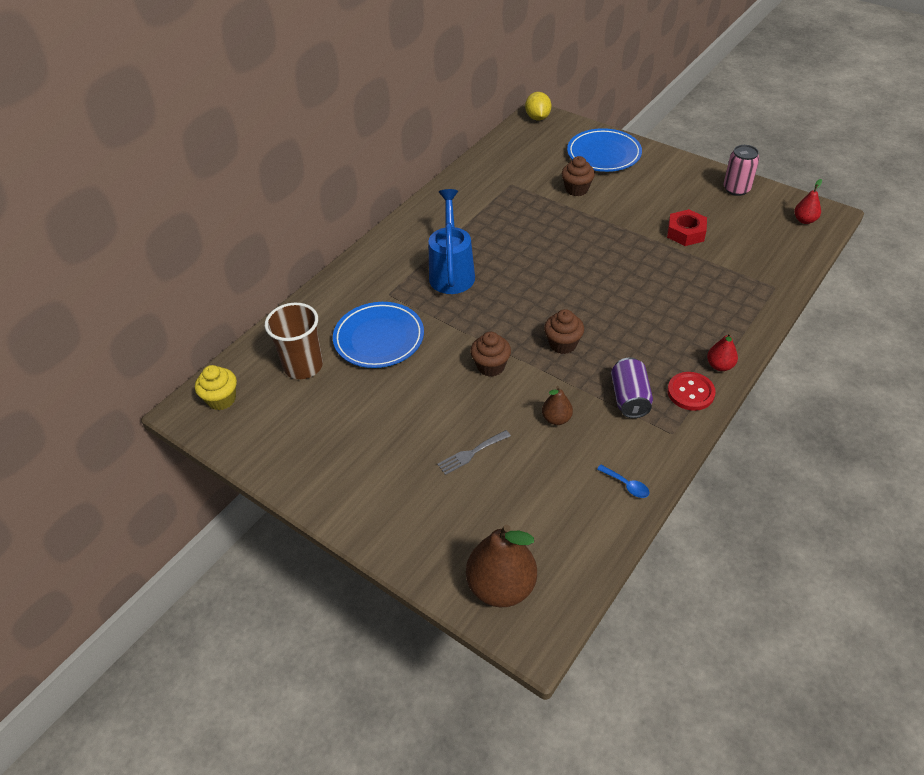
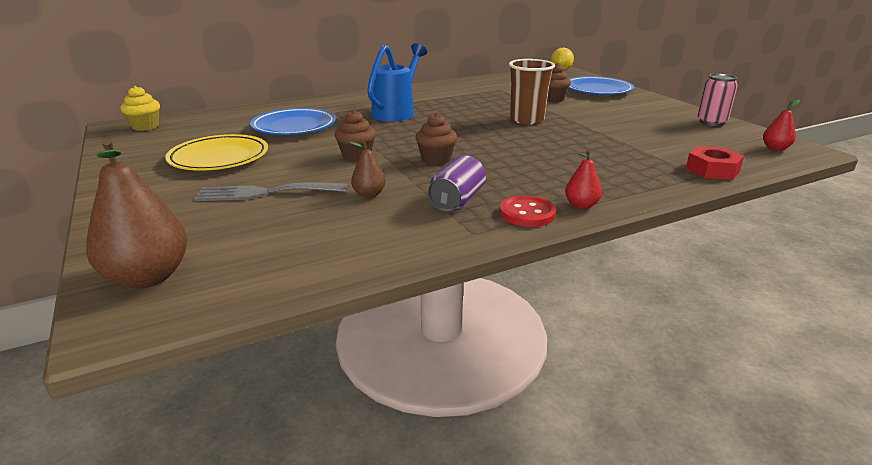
camera: 25 degrees right, 20 degrees down
(303, 366) = (222, 126): brown cup -> brown cup (527, 120)
(370, 421) = (219, 158): none -> yellow plate
(471, 453) = (265, 193): grey fork -> grey fork, size x1.71
(626, 485) = (375, 251): blue spoon -> none
(685, 233) = (632, 132): red nut -> red nut (712, 170)

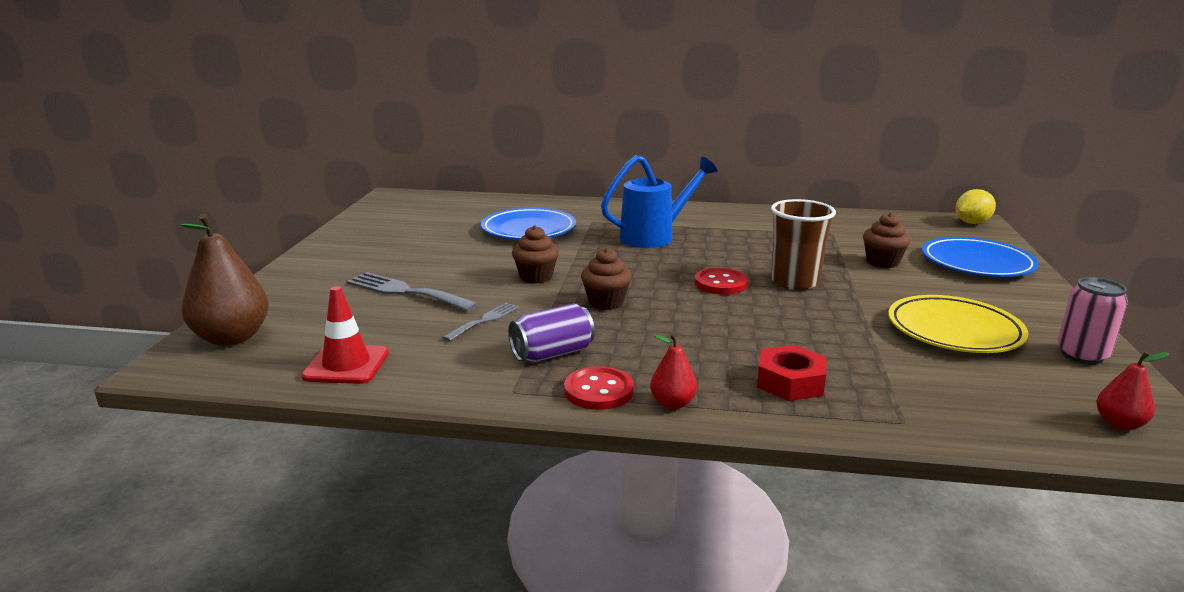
camera: 35 degrees right, 5 degrees down
(145, 126) = (410, 201): yellow cupcake -> none
(219, 158) = (420, 247): yellow plate -> yellow plate (954, 331)
(309, 260) = (346, 365): none -> red traffic cone
(369, 194) = (484, 320): brown pear -> grey fork
(487, 130) = (720, 283): none -> red button
(712, 170) = (938, 420): red nut -> red nut (790, 382)

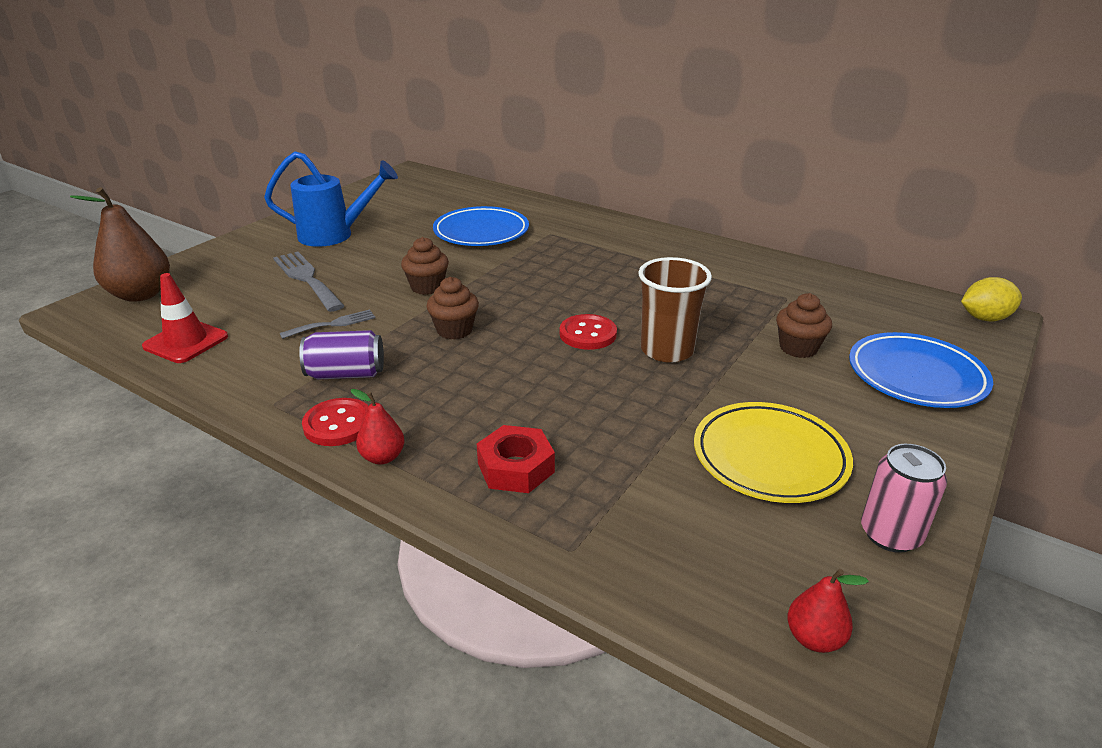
camera: 25 degrees right, 10 degrees up
(655, 236) = (590, 263): blue watering can -> blue watering can (335, 235)

